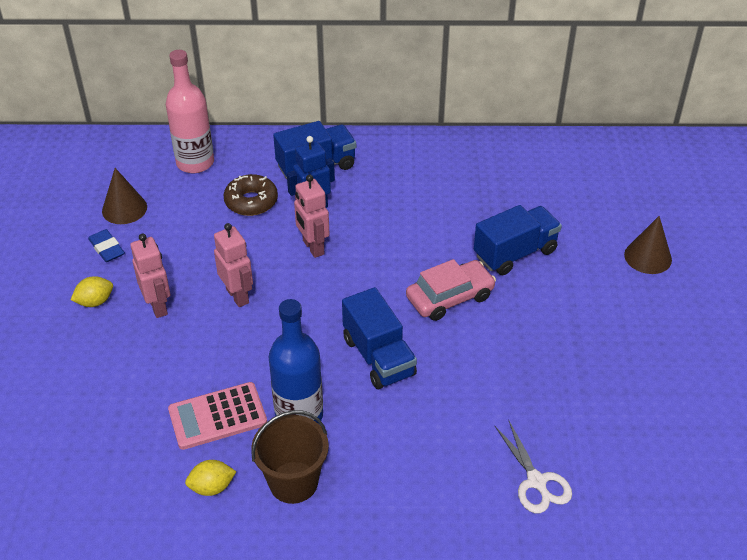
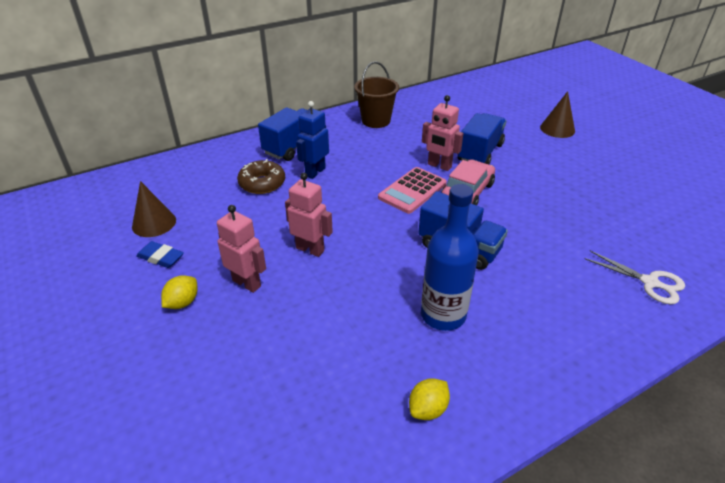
camera: 30 degrees left, 5 degrees down
(195, 163) = (192, 173): pink bottle -> none
(217, 416) = (377, 346): pink calculator -> pink calculator (412, 190)
(293, 482) = (490, 369): brown bucket -> brown bucket (376, 121)
(313, 247) = (339, 196): pink robot -> pink robot (439, 166)

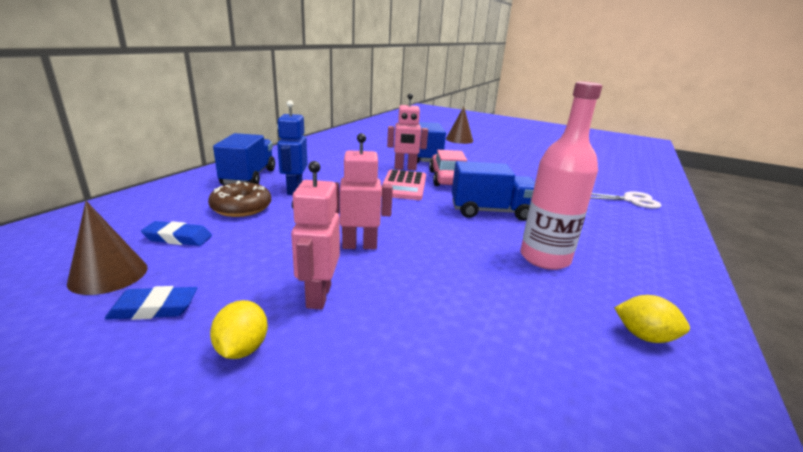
camera: 35 degrees left, 15 degrees down
(205, 203) = (178, 238): none -> blue eraser
(247, 283) = (318, 296): pink robot -> pink robot turned 90 degrees counterclockwise
(376, 121) = (315, 151): brown bucket -> none
(428, 409) = (644, 336): yellow lemon -> yellow lemon turned 75 degrees counterclockwise
(443, 315) = (545, 258): blue bottle -> pink bottle

